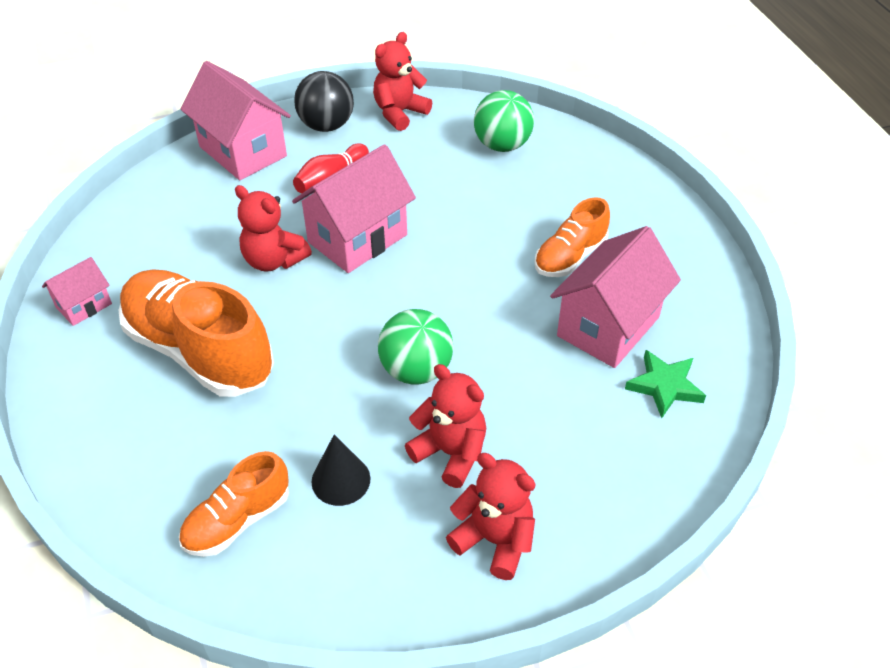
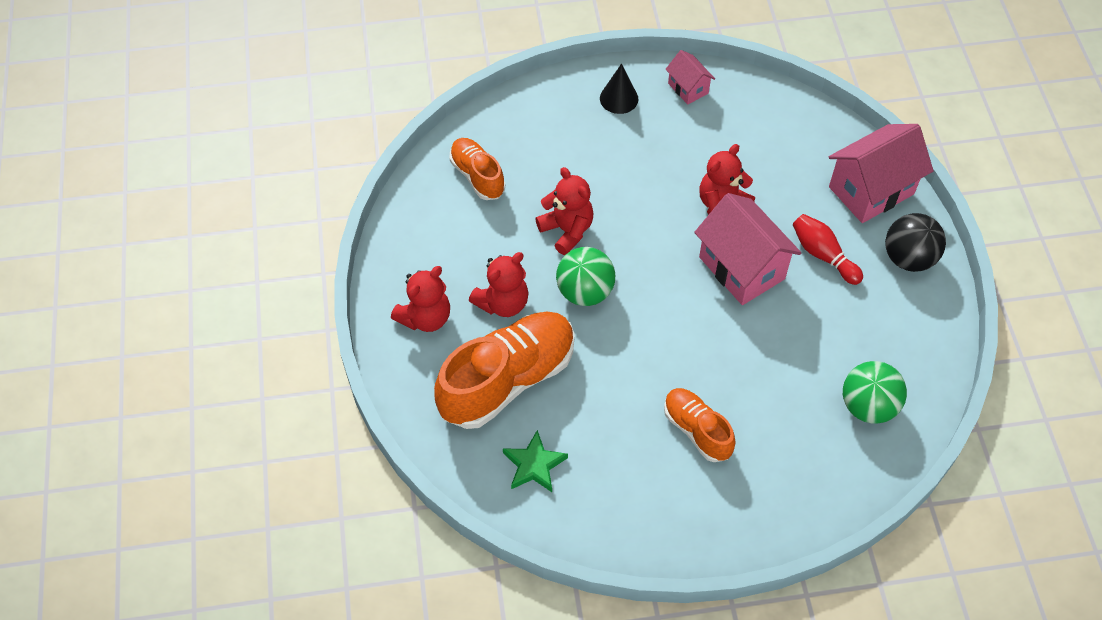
camera: 100 degrees right, 10 degrees up
(199, 351) = (630, 157): orange shoe -> orange shoe (508, 380)
(341, 480) = (495, 234): black cone -> black cone (619, 98)
(399, 113) = (927, 322): red teddy bear -> red teddy bear (567, 230)
(608, 326) = (606, 439): pink house -> none

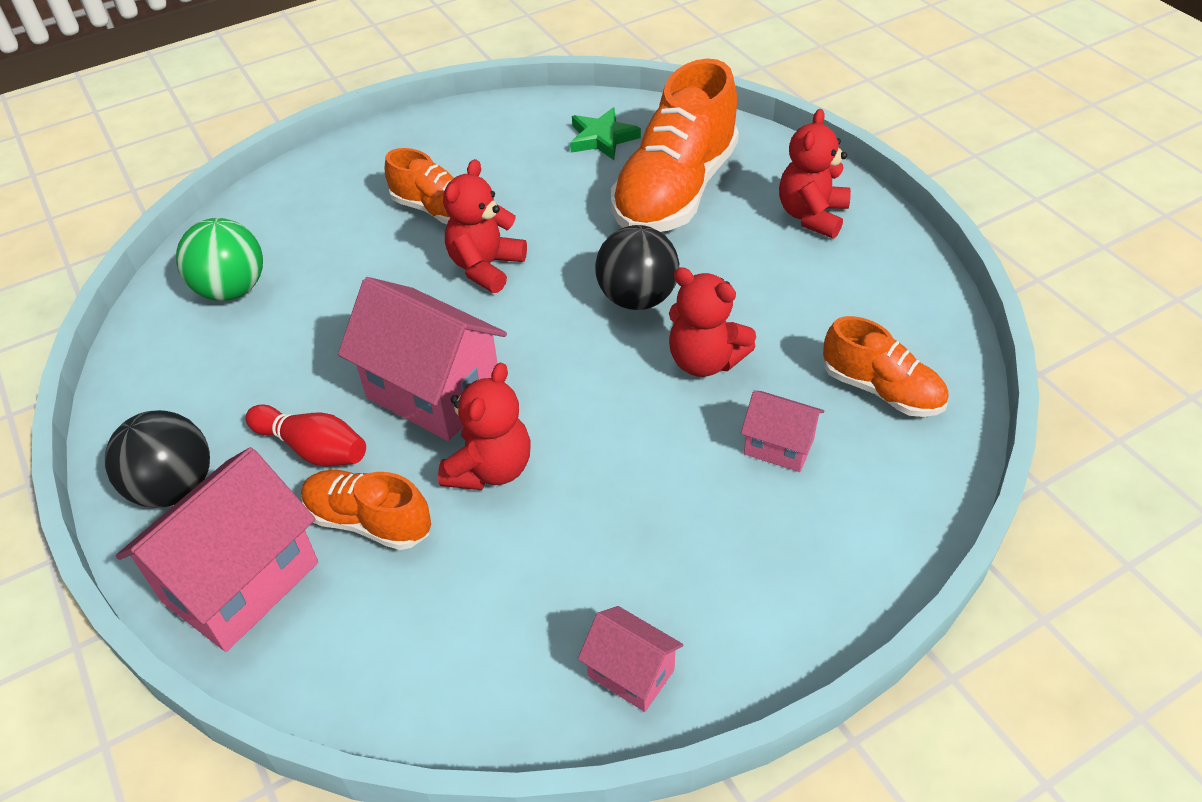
camera: 160 degrees right, 10 degrees down
(503, 303) = (732, 256): red teddy bear -> red teddy bear (485, 267)
(556, 164) = (779, 446): none -> pink house
(585, 292) = (637, 298): green ball -> black ball
(619, 98) = (747, 601): black cone -> none
(797, 200) = (369, 521): none -> orange shoe

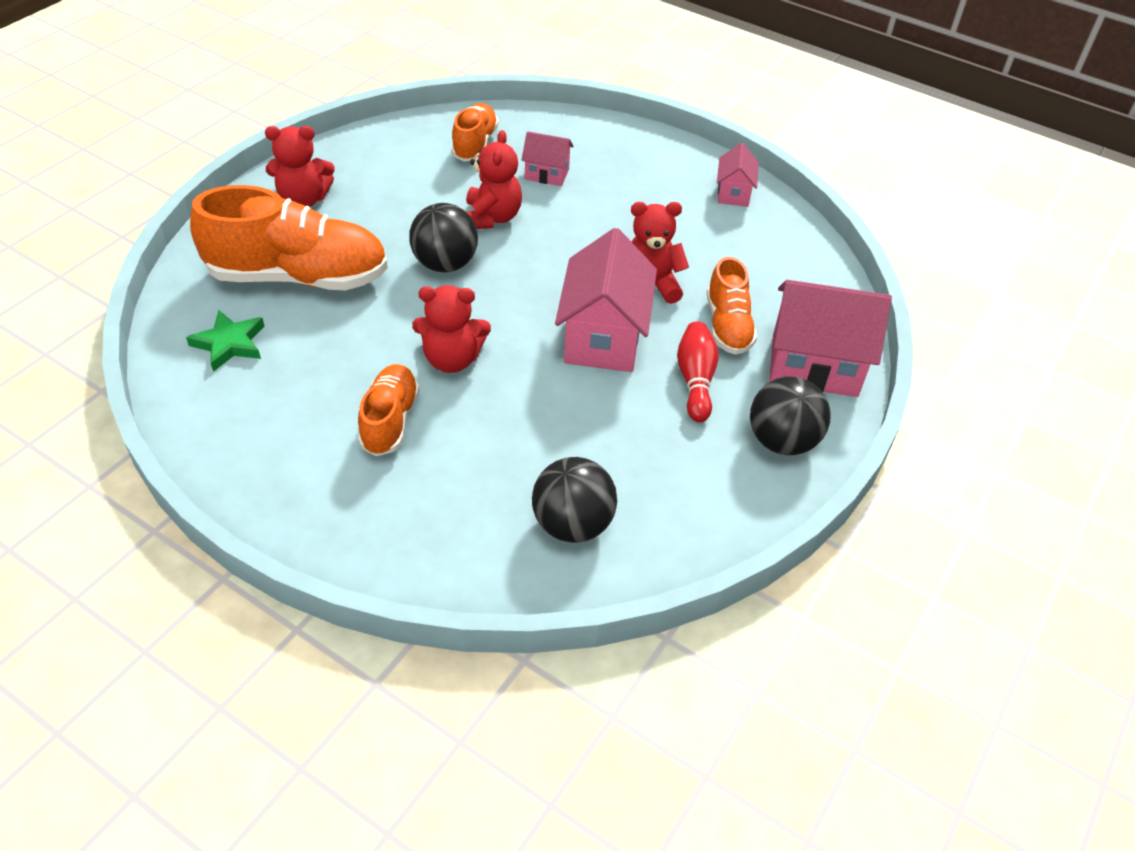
camera: 120 degrees left, 0 degrees up
(232, 289) = (572, 524): green ball -> black ball
(779, 446) = (547, 174): pink house -> pink house turned 75 degrees counterclockwise

